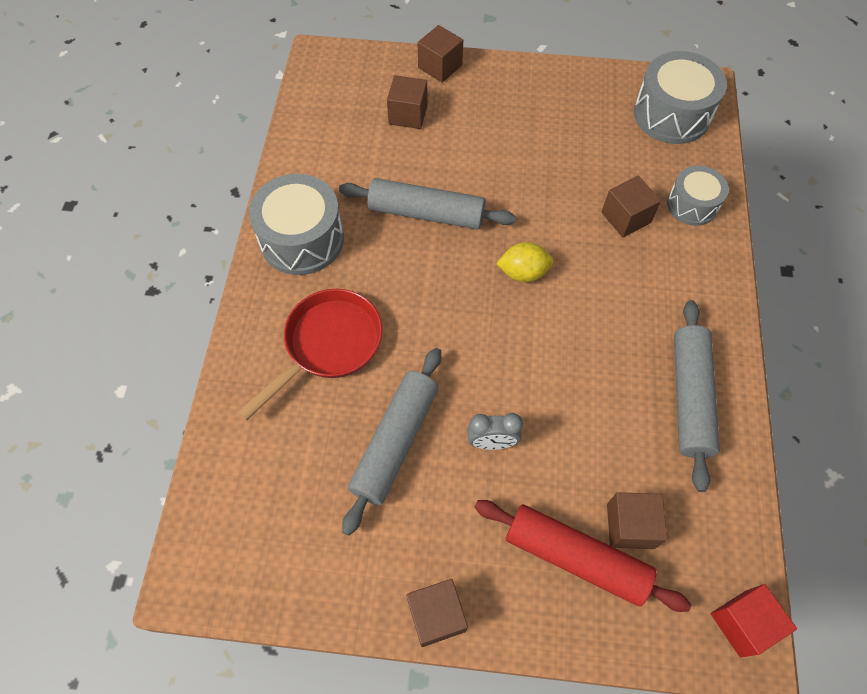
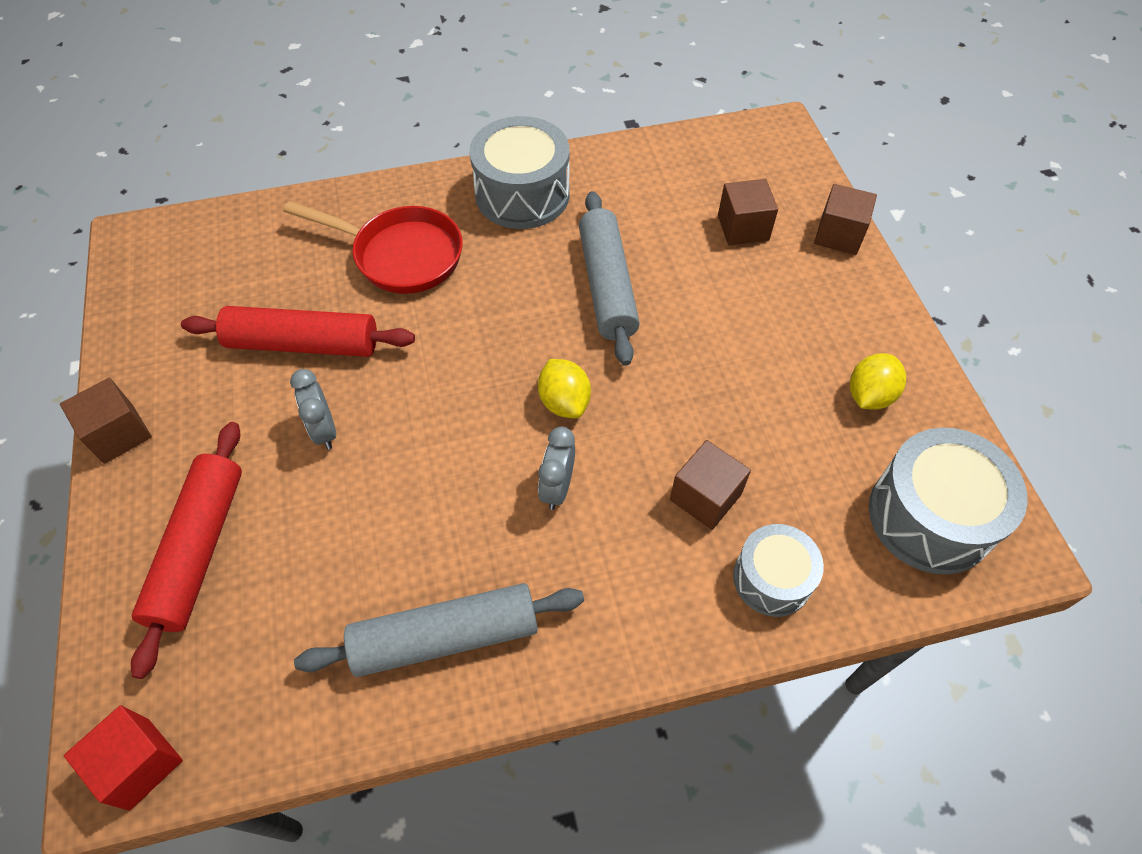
camera: 70 degrees right, 5 degrees down
(395, 442) = (303, 344): grey rolling pin -> red rolling pin
(578, 106) = (869, 395): none -> yellow lemon
(594, 298) = (557, 488): none -> grey clock
(630, 526) = (248, 600): brown cube -> none

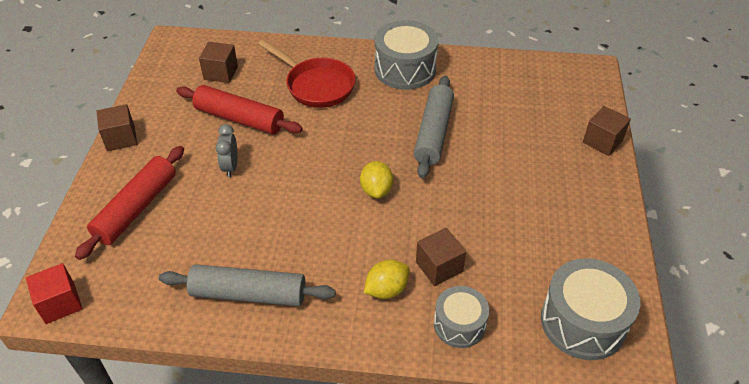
camera: 20 degrees right, 10 degrees down
(557, 488) = (350, 235): grey clock -> none
(743, 228) = (538, 121): brown cube -> brown cube (221, 73)
(869, 395) = (576, 240): yellow lemon -> yellow lemon (386, 289)

